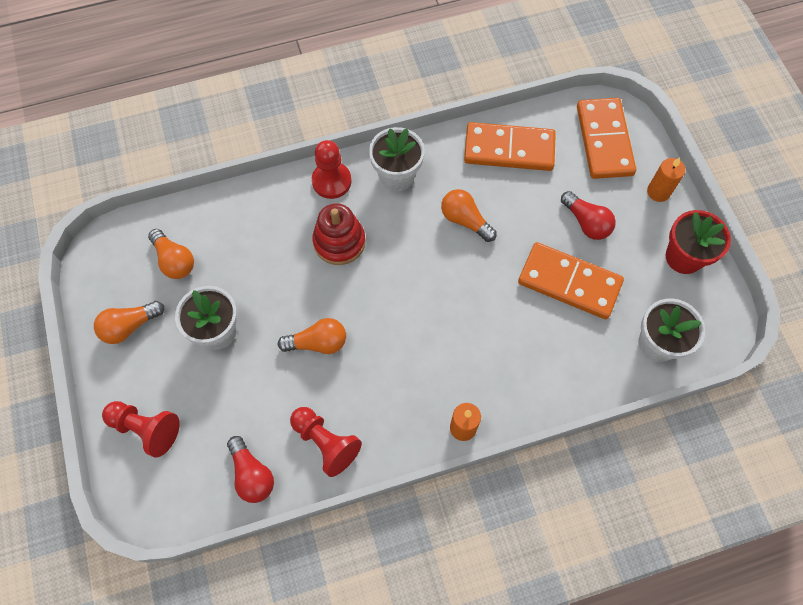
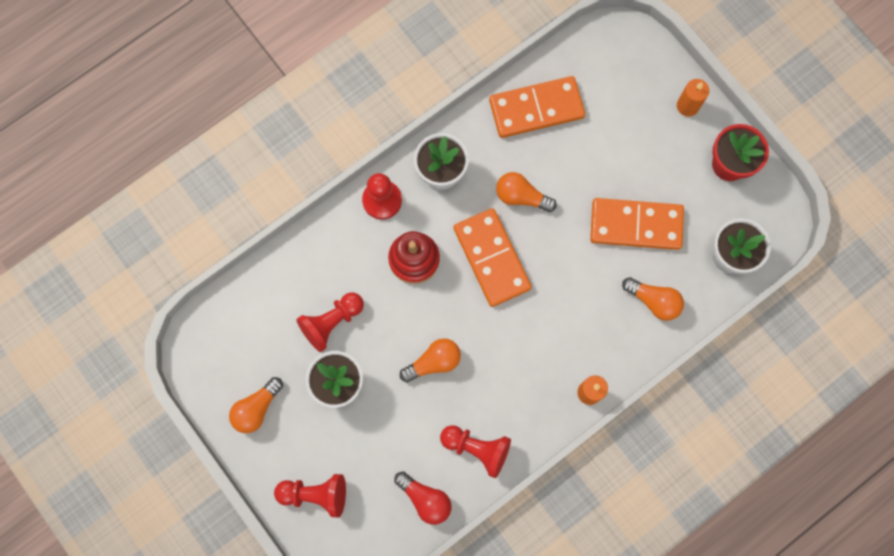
camera: 20 degrees left, 10 degrees up
(174, 261) = (269, 332): orange light bulb -> orange light bulb (654, 301)
(236, 272) = (331, 322): none -> red pawn
(586, 223) = (632, 160): red light bulb -> none
(604, 140) = (622, 69): orange domino -> orange domino (492, 258)

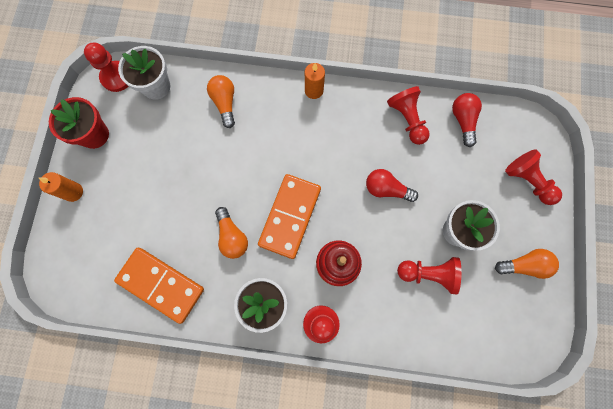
camera: 135 degrees left, 0 degrees up
(434, 362) = (386, 189): orange light bulb -> red light bulb
(636, 225) = (186, 153): orange domino -> none
(773, 230) = (117, 77): none -> red pawn

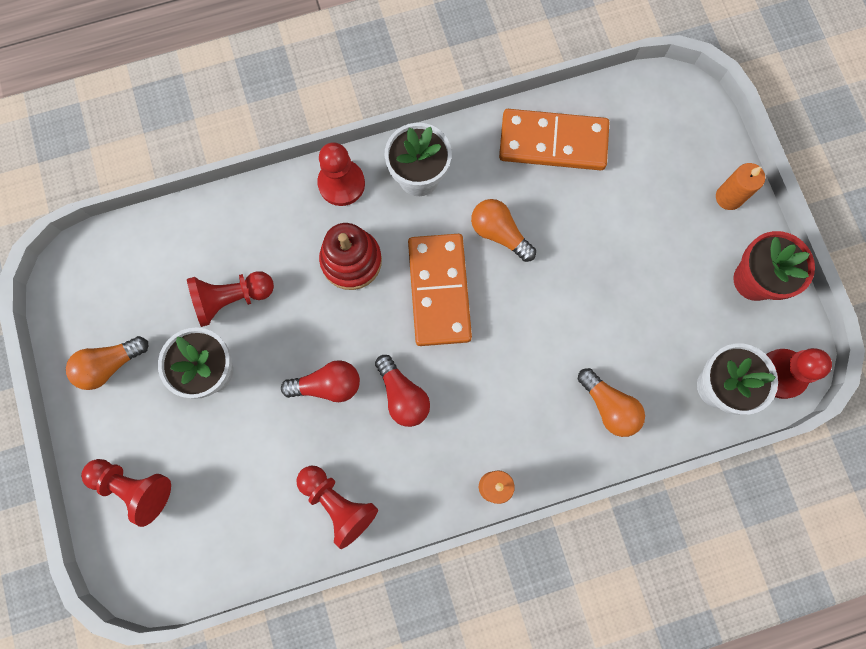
camera: 155 degrees right, 0 degrees up
(463, 121) = (255, 541): red light bulb -> red light bulb (402, 396)

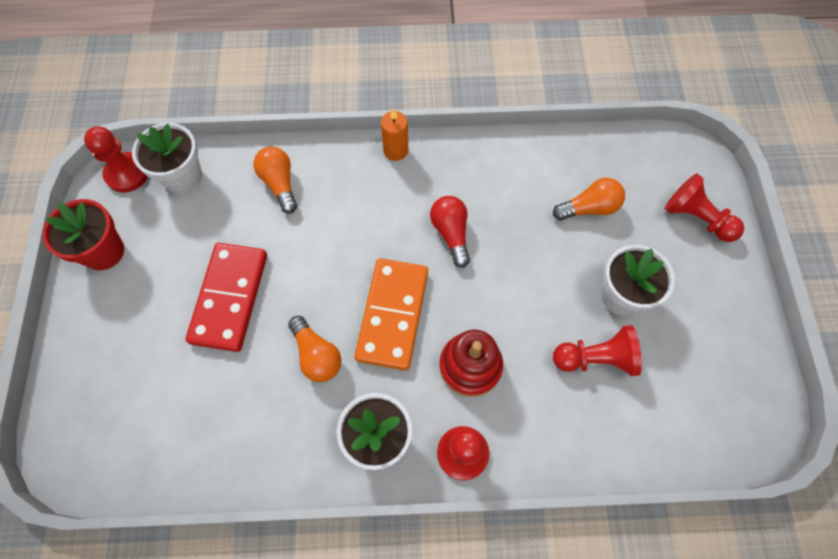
camera: 165 degrees left, 10 degrees down
(110, 365) = (719, 325): orange light bulb -> orange light bulb (589, 208)
(327, 385) = (516, 258): red light bulb -> none
(338, 504) = (524, 167): red pawn -> none
(553, 142) = (224, 440): orange domino -> none
(605, 266) = (229, 298): none -> red domino
(728, 197) = (81, 332): orange candle -> none

